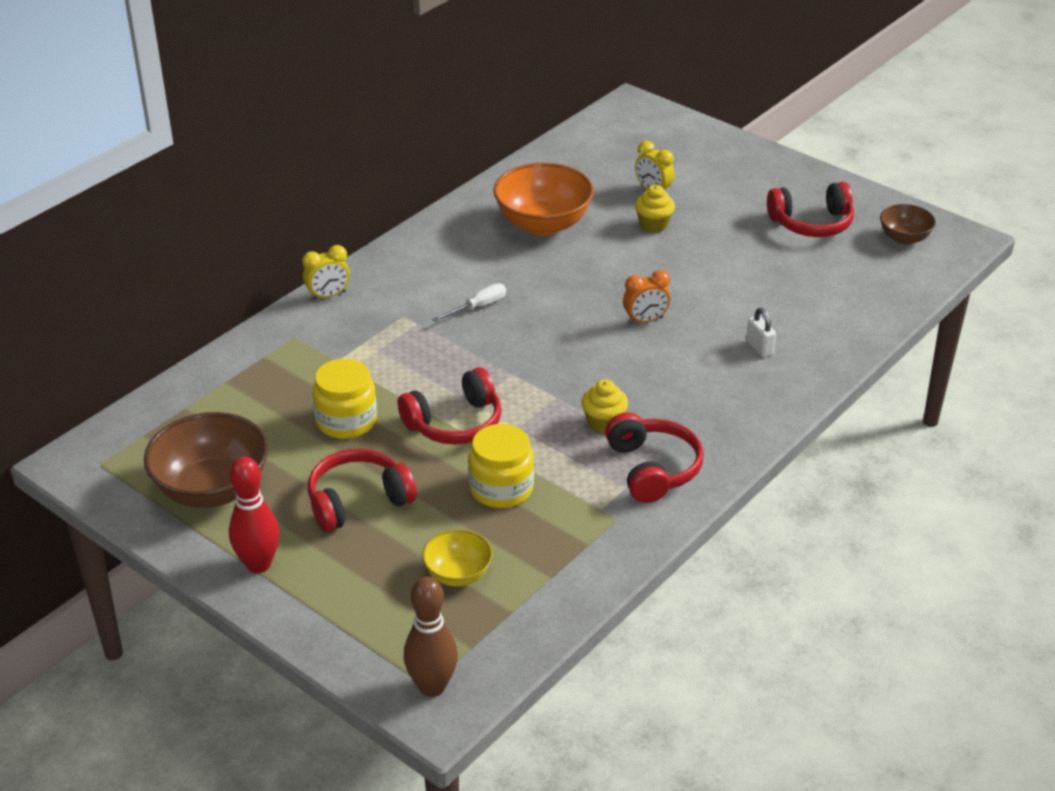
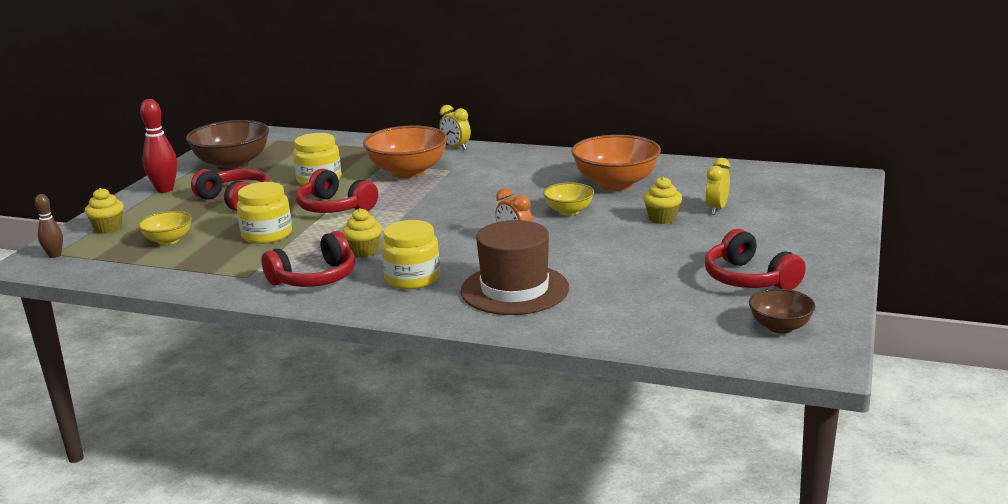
camera: 70 degrees right, 15 degrees down
(370, 629) = (108, 228): none -> yellow cupcake
(383, 348) = (408, 172): none -> orange bowl
(432, 686) = (54, 255): brown bowling pin -> brown bowling pin, size x0.61
(478, 307) = (481, 187): white screwdriver -> none
(594, 270) = (569, 211): none -> yellow bowl
(695, 403) = (412, 278): none -> yellow jar
(759, 347) = (514, 289): white padlock -> brown hat

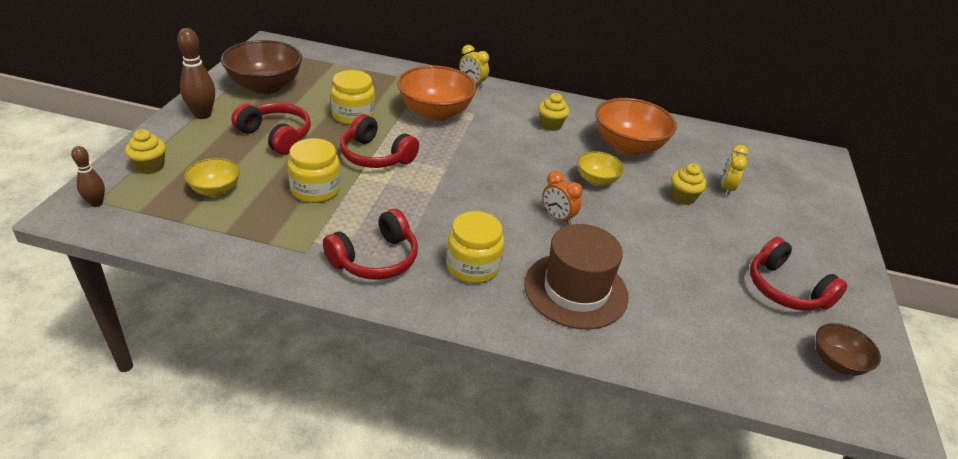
camera: 10 degrees left, 15 degrees up
(165, 189) = (202, 115): red bowling pin -> brown bowling pin
(364, 251) = (417, 222): yellow cupcake -> yellow cupcake (551, 125)

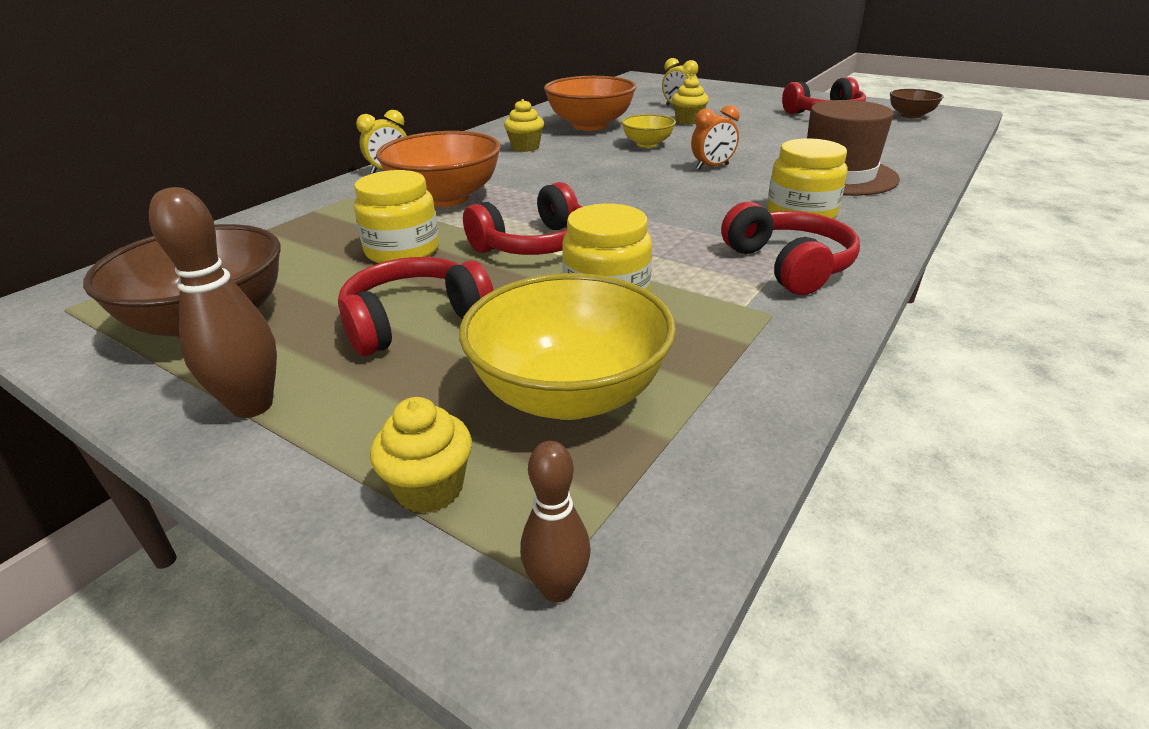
camera: 65 degrees left, 5 degrees down
(215, 190) = (569, 394): yellow bowl -> yellow bowl, size x1.83

